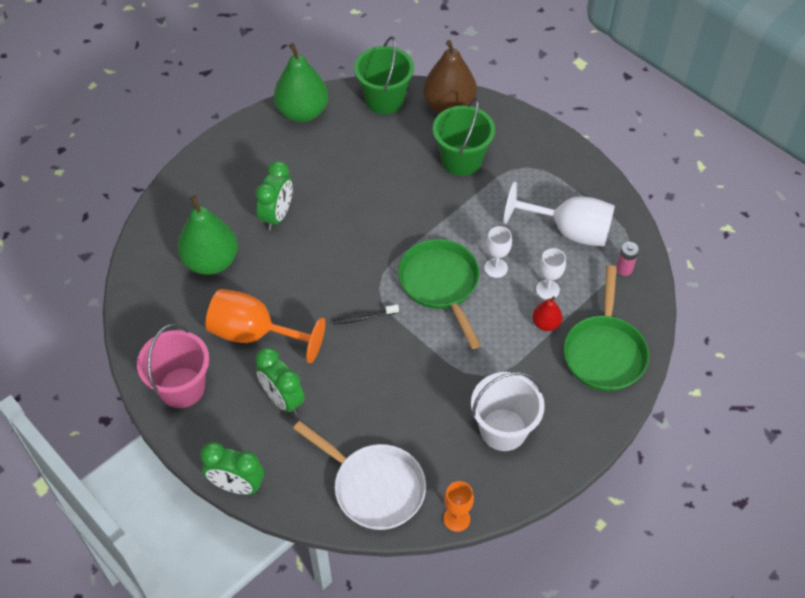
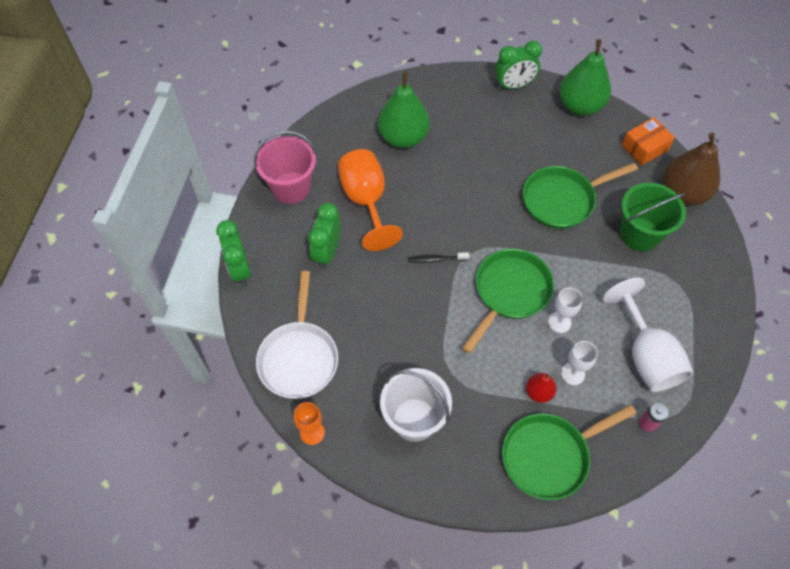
camera: 55 degrees right, 5 degrees up
(277, 215) = (475, 150): green clock -> green clock (514, 85)
(363, 317) = (436, 259): black toothbrush -> black toothbrush turned 45 degrees counterclockwise
(384, 99) = (644, 147): green bucket -> orange box
(384, 188) = (562, 200): none -> green pan

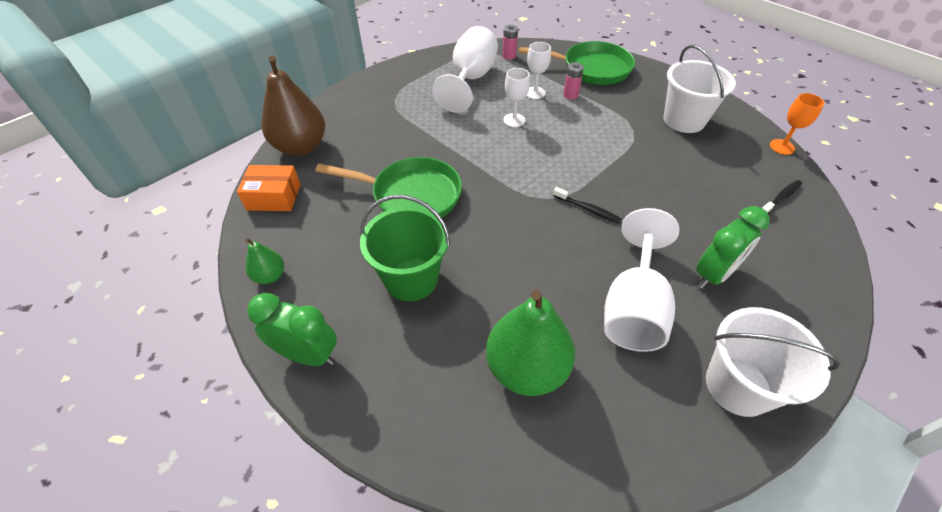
camera: 145 degrees left, 10 degrees down
(240, 269) = (841, 311): green clock -> none
(291, 187) = (738, 386): pink bucket -> white bucket
(299, 357) = (780, 198): white pan -> black toothbrush
(366, 201) = (633, 308): orange goblet -> white goblet
(509, 293) = (537, 154): green pan -> none
(538, 392) = (570, 95): red pear -> pink battery
(580, 106) = (270, 276): green pear -> green pear, size x0.49
(639, 234) = (379, 139): green bucket -> green bucket (411, 279)

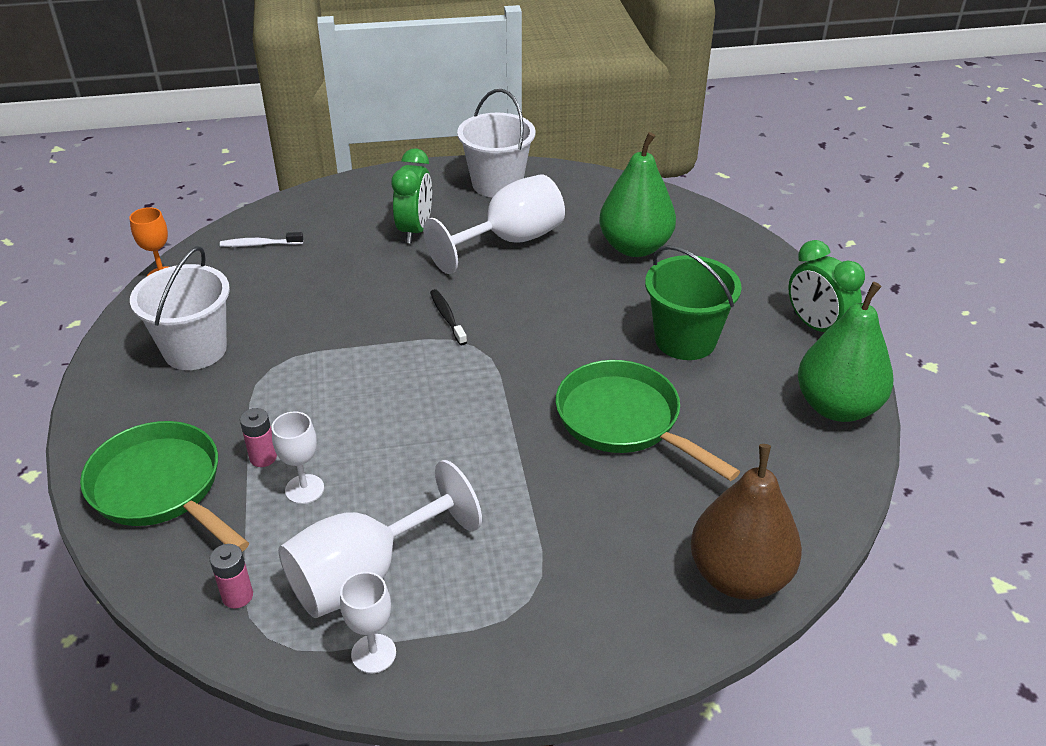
camera: 145 degrees left, 10 degrees down
(270, 276) = (837, 407): green pear -> green pear, size x2.05
(274, 197) = (808, 504): orange box -> none
(514, 120) = (391, 458): white goblet -> white goblet (373, 653)
(713, 274) = (415, 230): green clock -> green clock turned 105 degrees clockwise
(780, 198) = (259, 244): black toothbrush -> white toothbrush

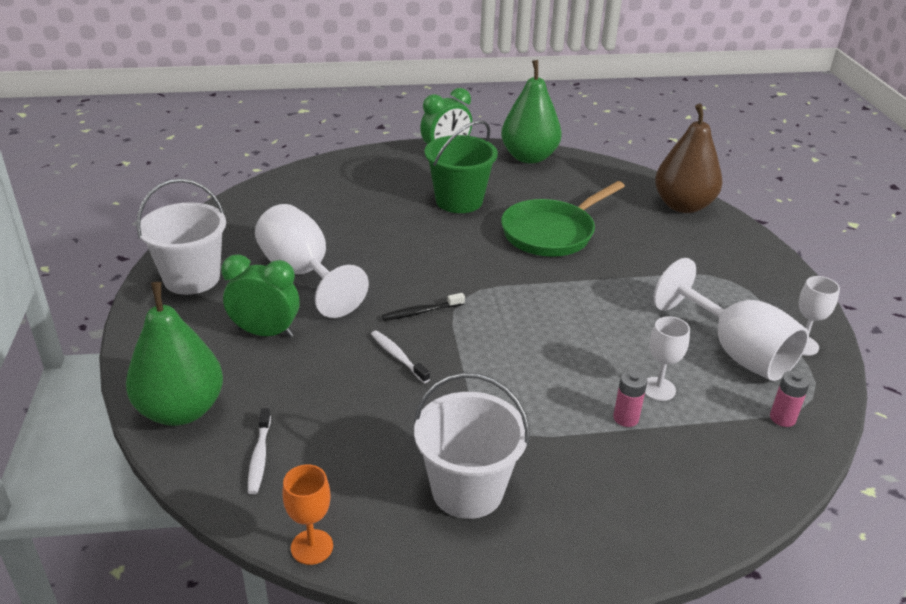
camera: 90 degrees left, 5 degrees down
(161, 488) = (680, 485): green pan -> none
(376, 305) = (398, 356): none -> white toothbrush
(635, 247) = (330, 211): green pear -> green pear (181, 410)

